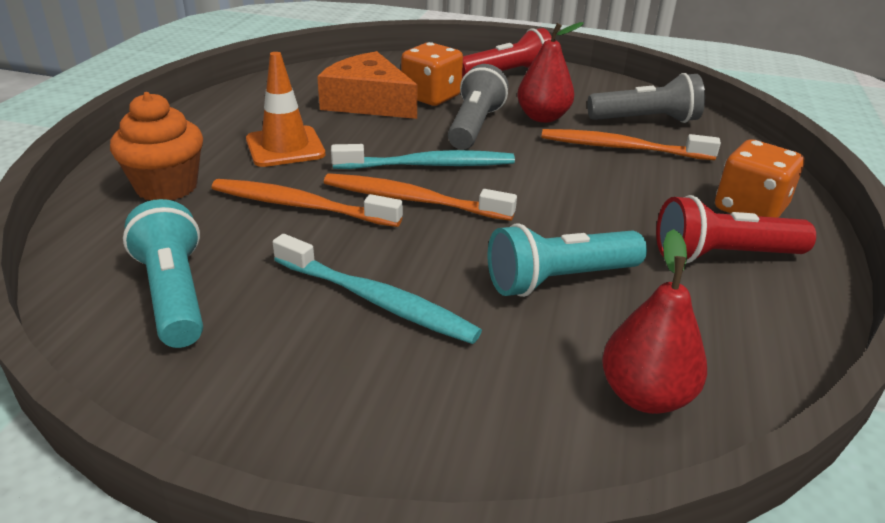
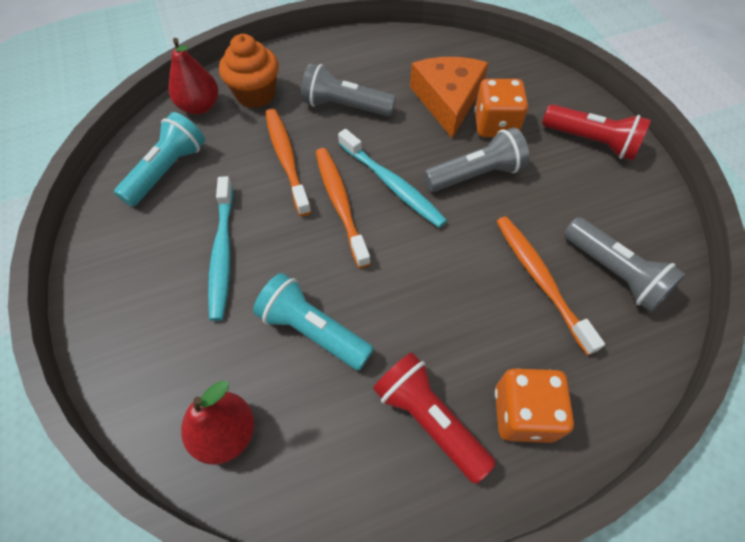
camera: 55 degrees right, 25 degrees up
(285, 147) = (345, 106): orange traffic cone -> grey flashlight
(543, 117) = (537, 204): red pear -> red pear (200, 107)

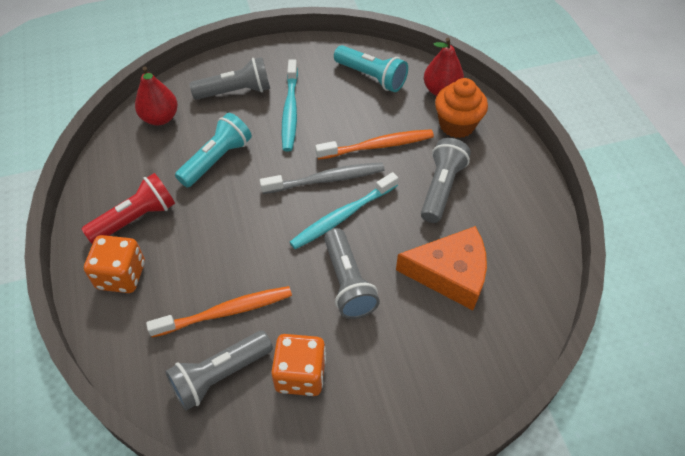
camera: 95 degrees right, 5 degrees down
(176, 328) = (236, 91): none -> grey flashlight
(222, 253) = (290, 111): turquoise toothbrush -> turquoise toothbrush turned 90 degrees counterclockwise
(340, 203) = (326, 179): orange toothbrush -> grey toothbrush
(495, 125) = (413, 311): orange dice -> orange dice (300, 374)
(591, 142) = (384, 403): red flashlight -> none

